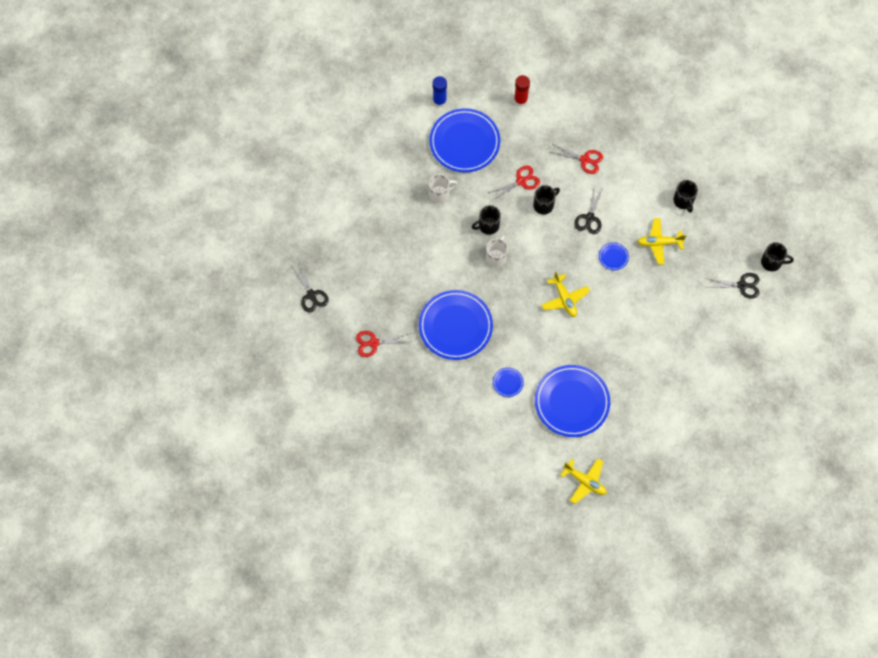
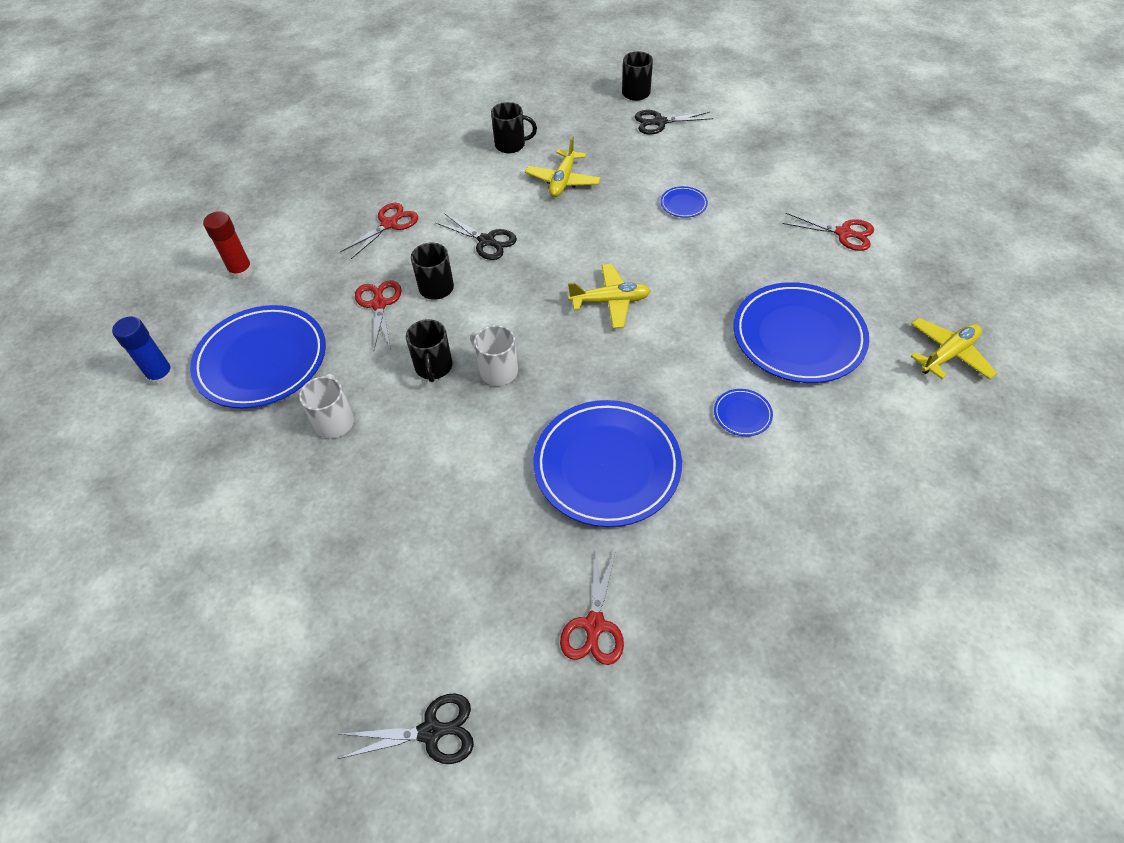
camera: 70 degrees left, 15 degrees down
(613, 257) = (563, 231): blue plate -> blue plate (683, 204)
(668, 417) = (844, 233): none -> red scissors
(742, 285) = (659, 122): black scissors -> black scissors turned 120 degrees counterclockwise

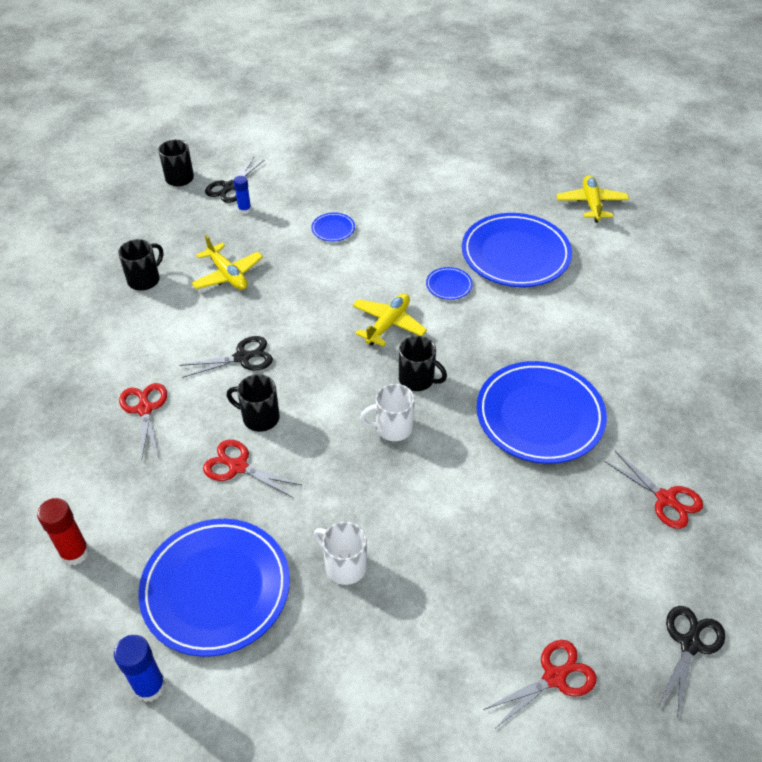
camera: 55 degrees left, 5 degrees down
(434, 367) = (349, 466): black mug -> black mug (417, 379)
(644, 145) = (244, 210): none -> blue glue stick
(742, 414) = (555, 321): blue plate -> blue plate (449, 285)
(844, 233) = (448, 177): red scissors -> red scissors (555, 677)

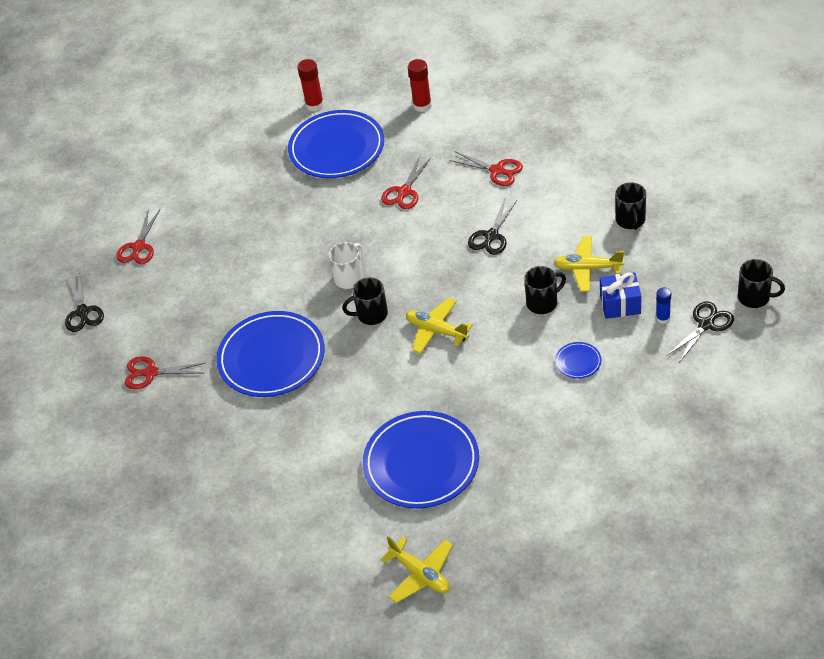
camera: 140 degrees right, 0 degrees up
(149, 686) = (314, 105): blue glue stick -> red glue stick
(230, 187) = (706, 324): black scissors -> black scissors turned 60 degrees clockwise
(237, 466) = (404, 192): red scissors -> red scissors turned 135 degrees clockwise
(251, 237) = (620, 304): none -> blue gift
(259, 417) = (430, 219): black mug -> black mug (543, 303)
(344, 565) = (289, 203): white mug -> none
(388, 324) = (436, 330): yellow plane -> yellow plane turned 135 degrees clockwise
(449, 285) = (435, 393): blue plate -> none

